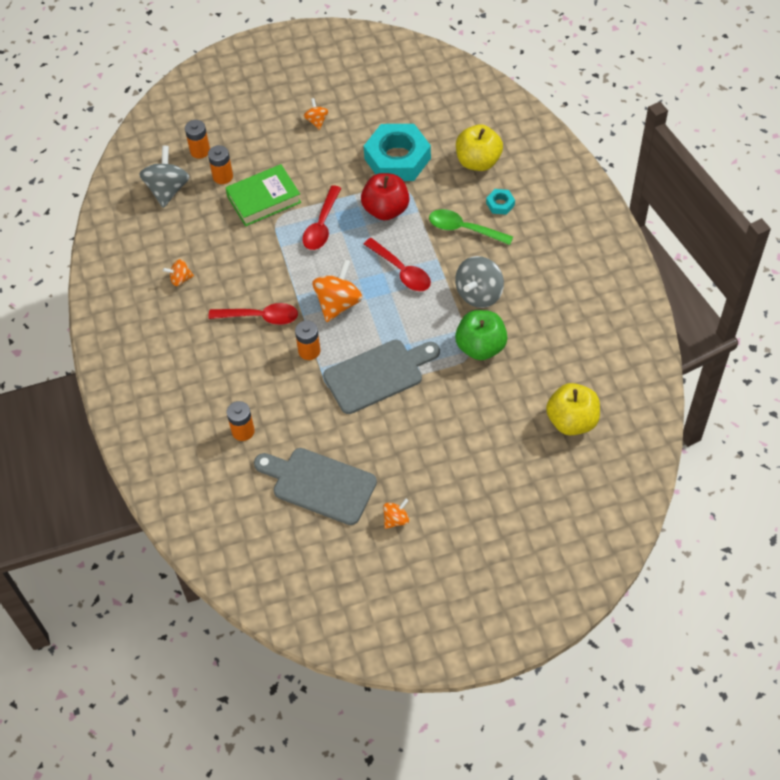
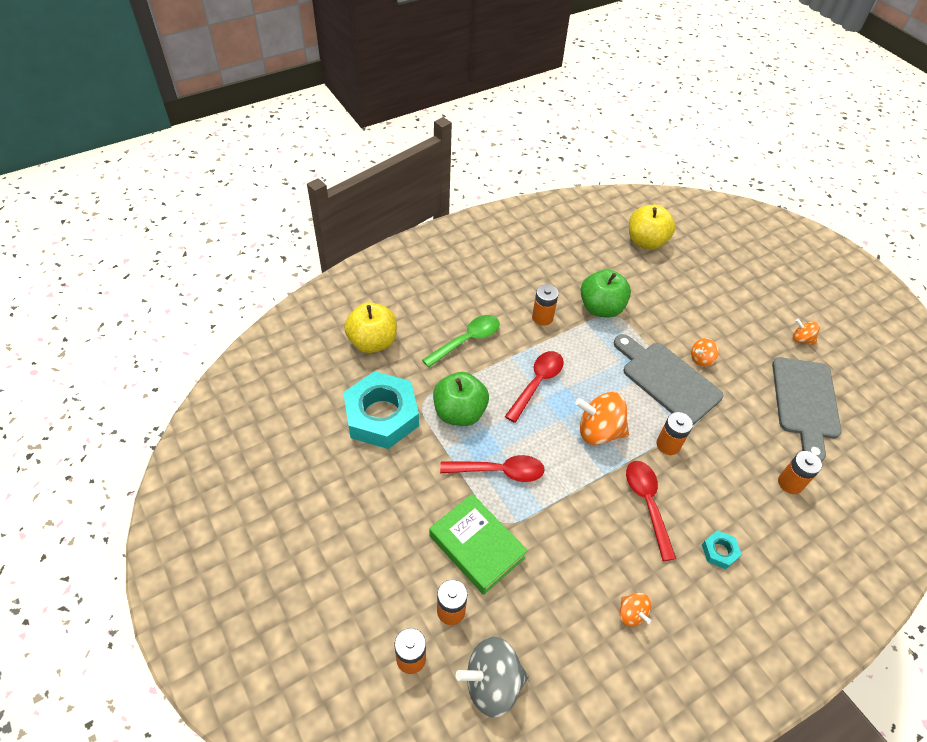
camera: 110 degrees left, 5 degrees down
(316, 121) = (333, 516): orange spinning top -> orange spinning top (701, 359)
(386, 210) = (459, 412): red apple -> green apple
(464, 229) = (467, 340): green spoon -> green spoon turned 135 degrees counterclockwise
(479, 294) = (542, 317): grey spinning top -> orange battery
(500, 204) = (426, 316): turquoise nut -> turquoise nut (719, 551)

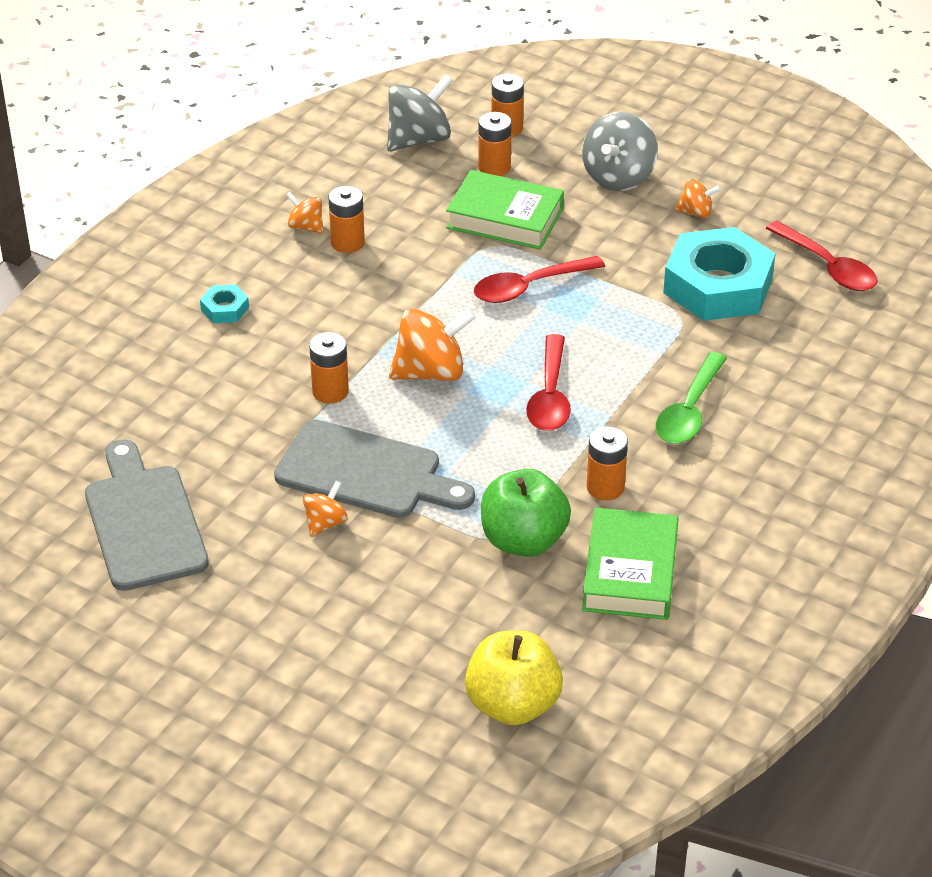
camera: 155 degrees right, 10 degrees down
(367, 549) = (618, 177): none -> grey spinning top
(373, 342) = (813, 357): yellow apple -> none
(459, 412) = (625, 325): green apple -> none
(558, 273) = (630, 572): none -> green book
(647, 504) = (330, 321): red spoon -> red spoon (827, 267)
(790, 483) = (149, 409): orange battery -> orange battery (347, 243)
(801, 339) = (166, 624): orange spinning top -> orange spinning top (696, 212)

